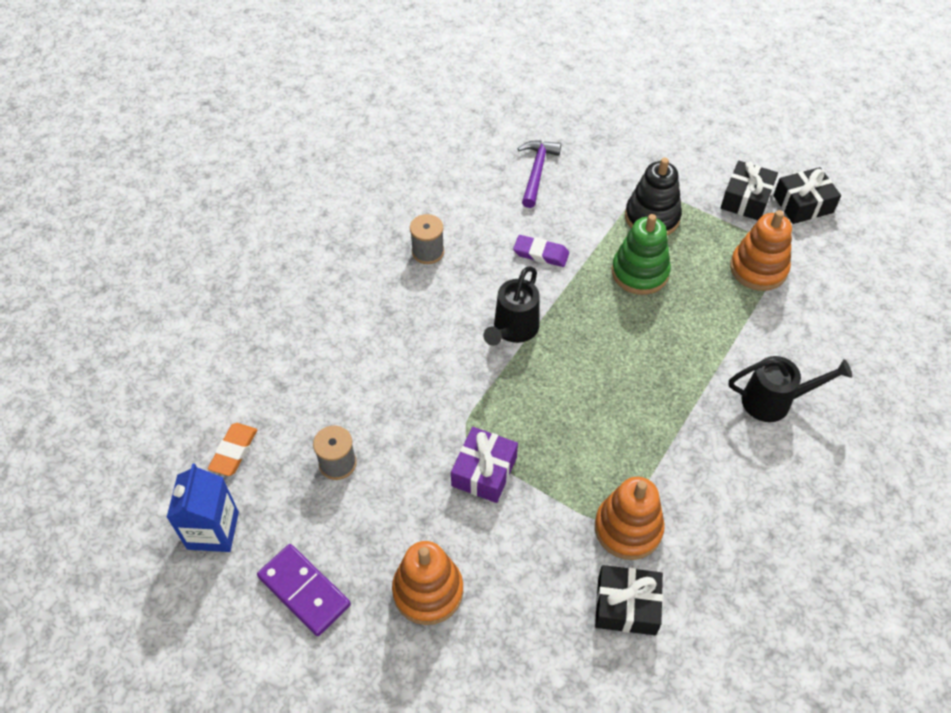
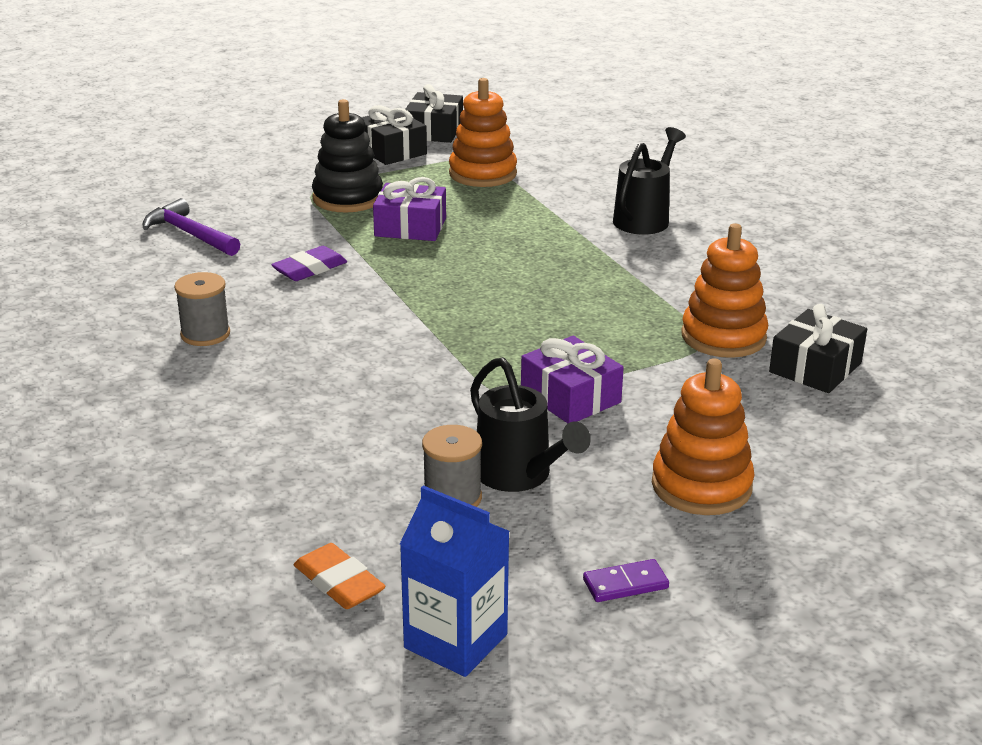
camera: 60 degrees left, 25 degrees down
(304, 591) = (625, 584): purple domino -> purple domino, size x0.55
(513, 330) = (395, 318): black watering can -> black watering can (520, 476)
(640, 272) = (410, 227): green stacking toy -> purple gift

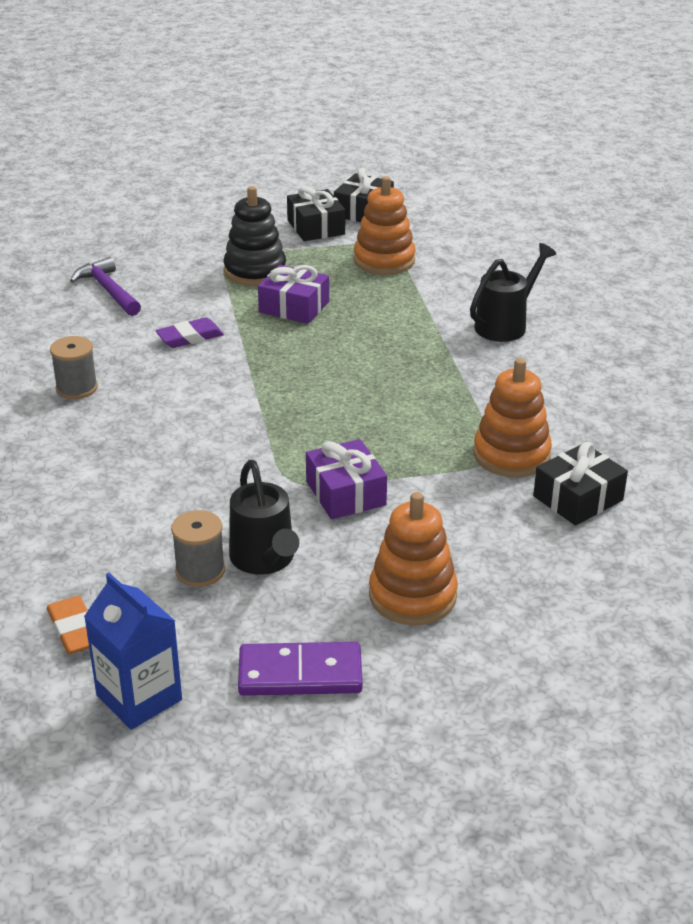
camera: 15 degrees right, 5 degrees up
(625, 584) = (300, 674): purple domino -> purple domino, size x1.83

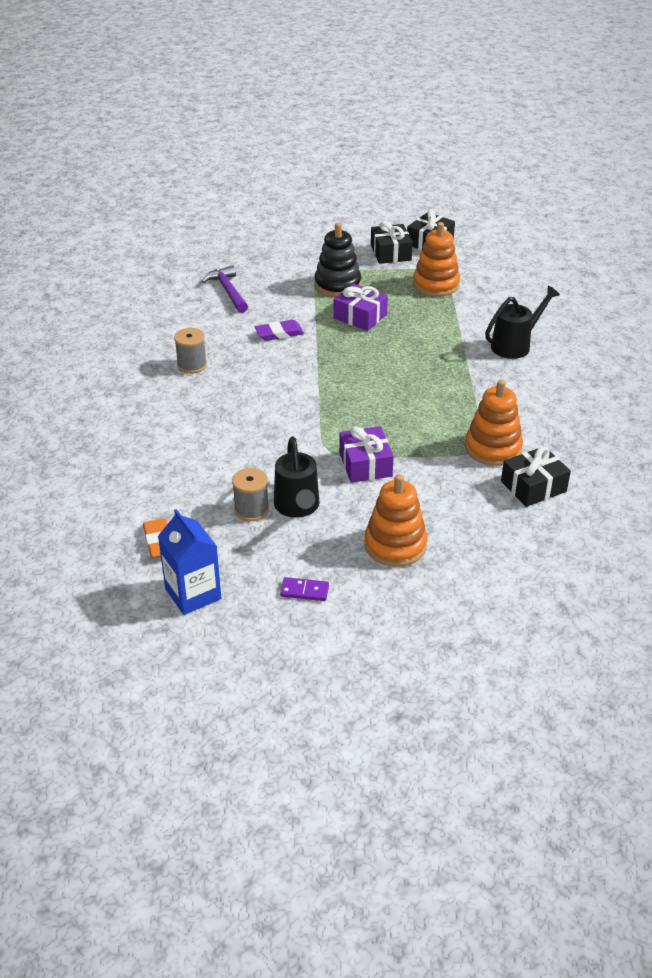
camera: 10 degrees right, 5 degrees up
(300, 674) = (304, 591): purple domino -> purple domino, size x0.55

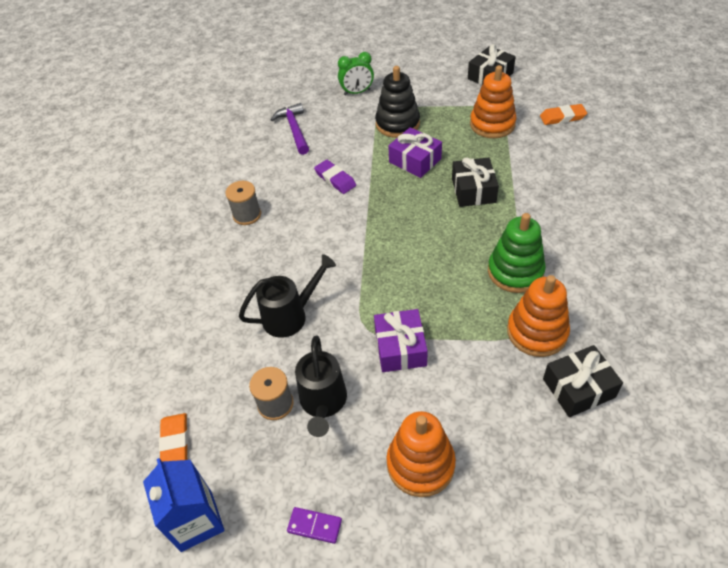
camera: 10 degrees right, 10 degrees up
(279, 333) = (335, 179): purple eraser -> purple eraser turned 60 degrees clockwise
(290, 257) = (357, 92): none -> green clock
(390, 253) = (452, 88): black gift -> black gift (473, 190)
(469, 403) = (515, 271): none -> green stacking toy
(506, 278) = (562, 117): none -> orange eraser
(515, 345) = (567, 198): black watering can -> black watering can (291, 315)

